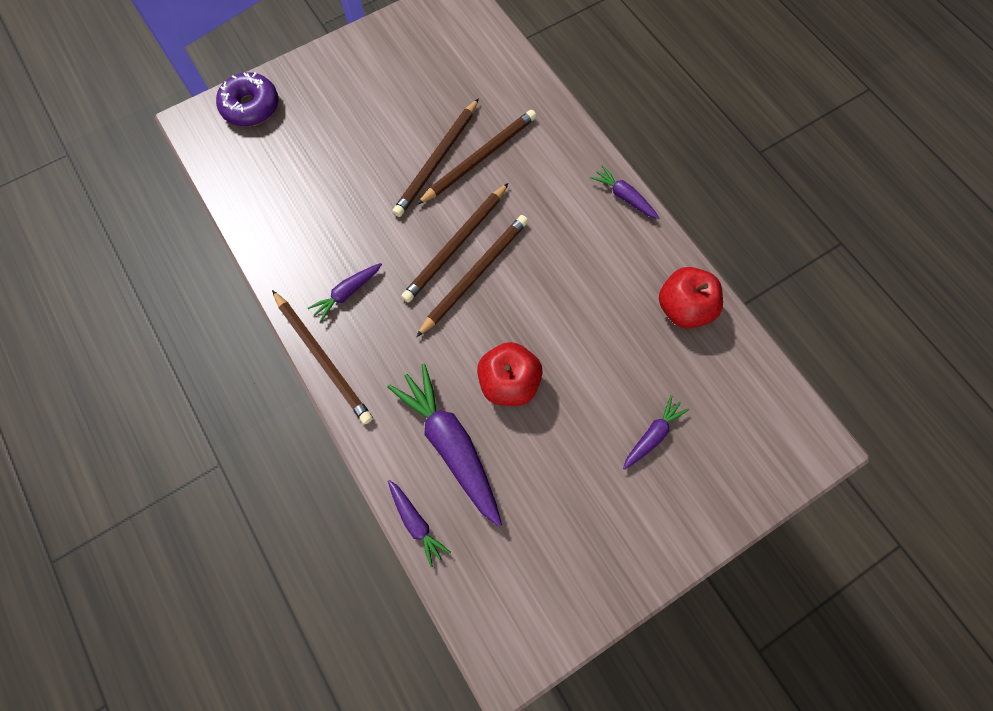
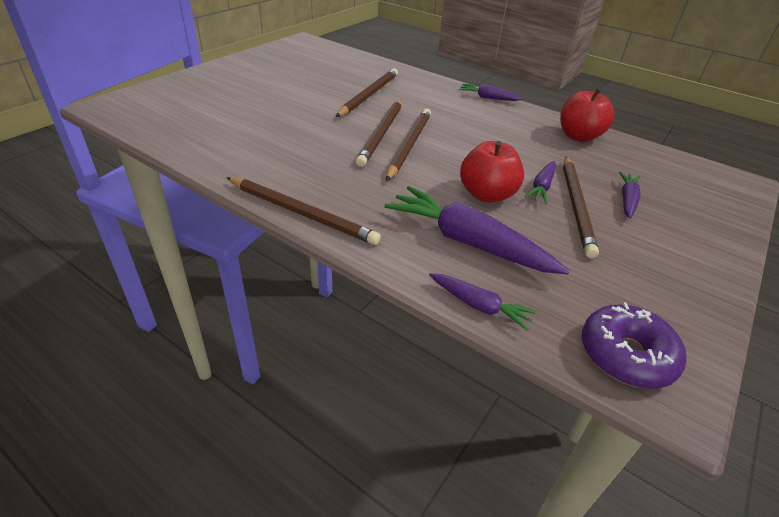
camera: 25 degrees left, 30 degrees down
(251, 107) = (157, 94): purple donut -> purple donut (626, 355)
(347, 293) = (302, 171): purple carrot -> purple carrot (541, 187)
(437, 160) = (336, 99): brown pencil -> brown pencil (576, 206)

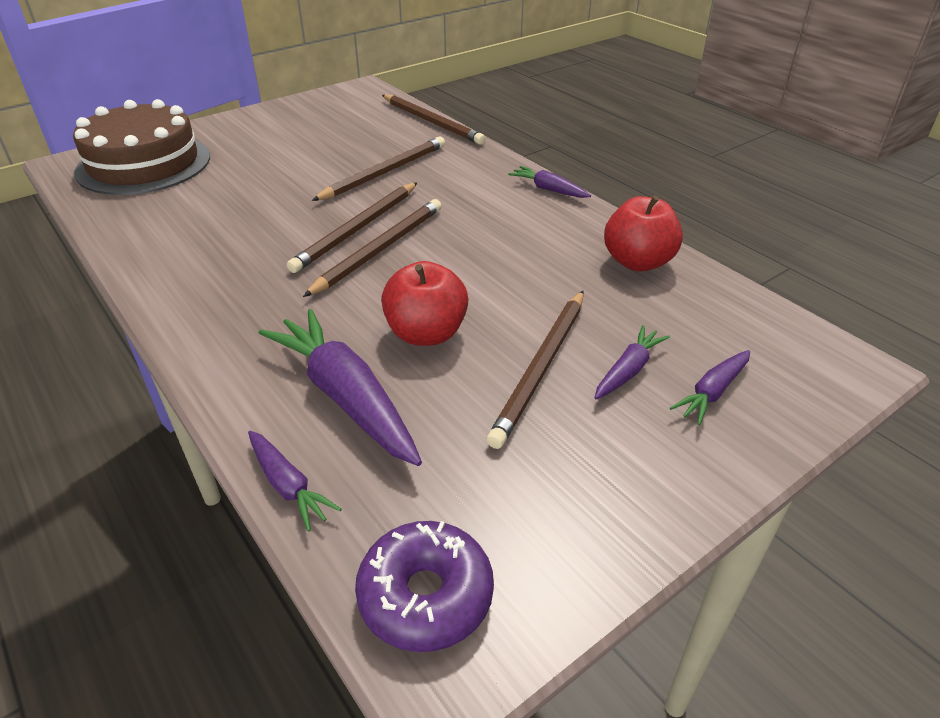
camera: 20 degrees right, 0 degrees up
(174, 102) = (144, 164): none -> brown cake
(301, 213) = (175, 326): brown pencil -> brown pencil (432, 122)
(541, 187) = (514, 333): purple carrot -> purple carrot (712, 392)

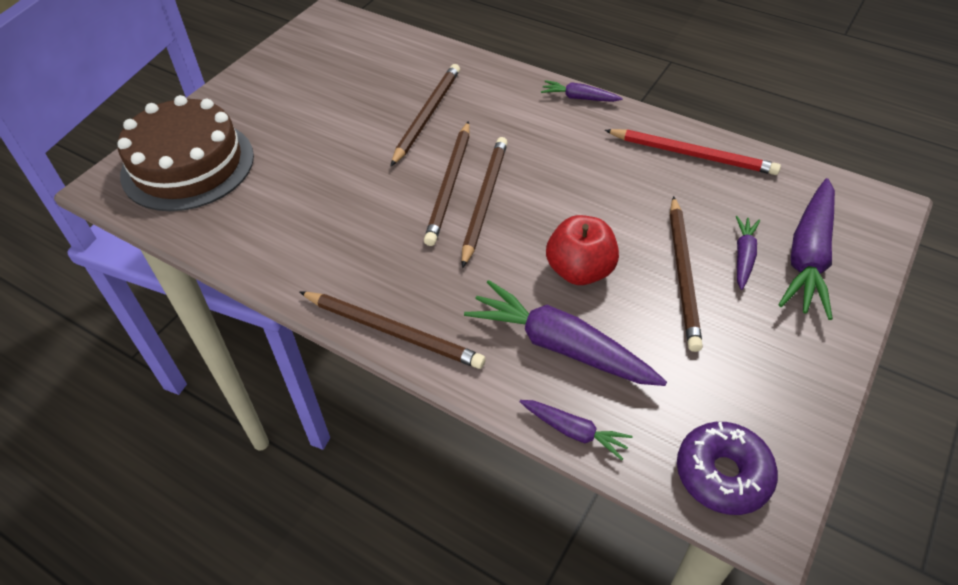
camera: 20 degrees left, 10 degrees up
(432, 122) = (427, 45): brown pencil -> brown pencil (393, 331)
(638, 262) = (692, 154): red apple -> red pencil
(712, 392) = (808, 257): purple carrot -> purple carrot, size x1.93

